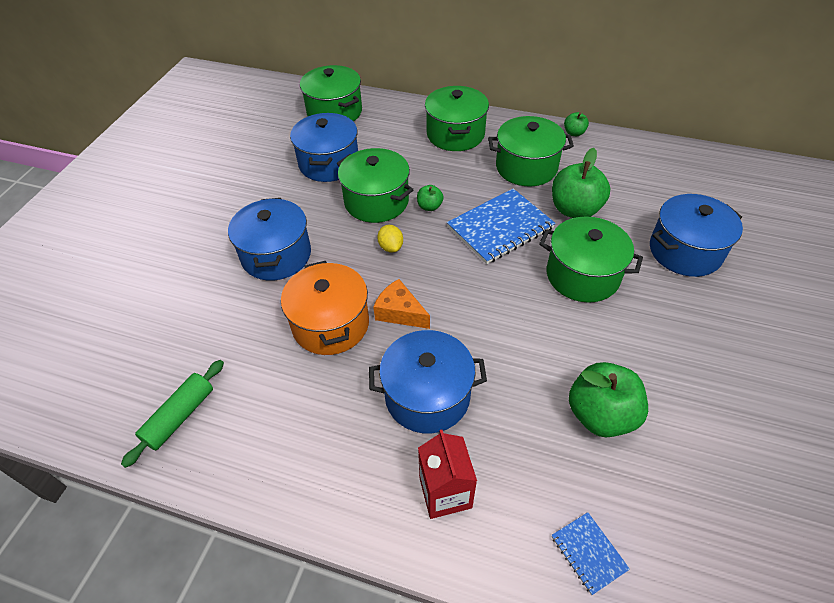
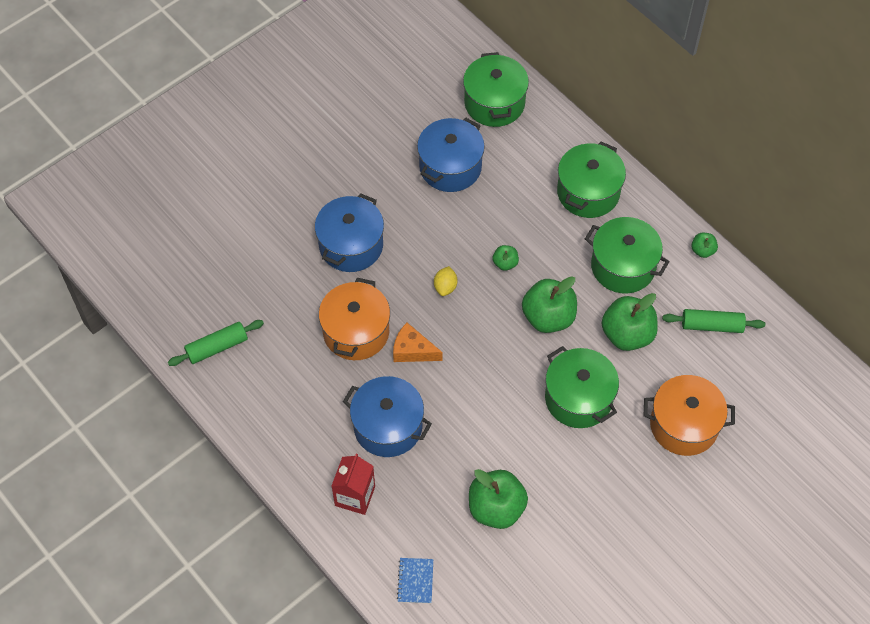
camera: 30 degrees right, 10 degrees up
(376, 201) = (464, 233): green pot -> none
(400, 312) = (412, 350): orange cheese -> orange cheese turned 45 degrees counterclockwise
(500, 227) = (548, 317): blue notebook -> green apple
(630, 174) = (711, 325): none -> green rolling pin
(685, 251) = (684, 425): blue pot -> orange pot

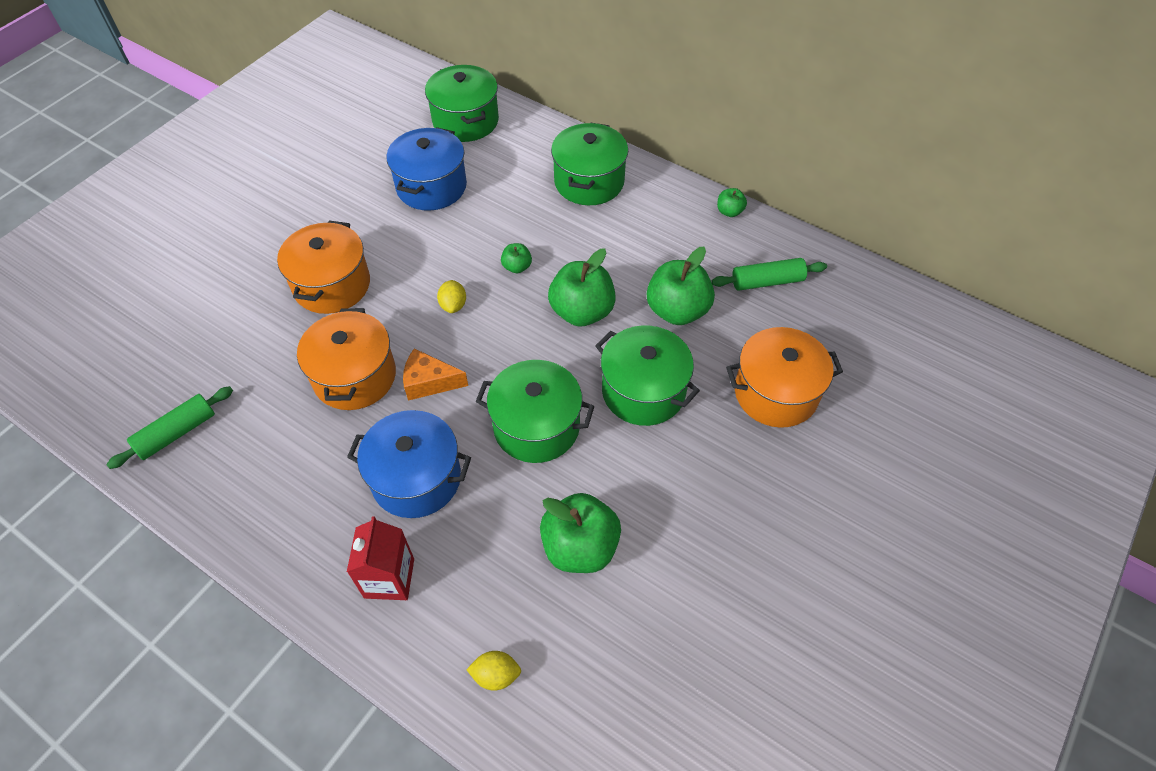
camera: 15 degrees left, 5 degrees down
(351, 245) = (332, 285): blue pot -> orange pot
(415, 581) = (496, 675): blue notebook -> yellow lemon
(623, 266) = (649, 243): green pot -> green pot (536, 426)

